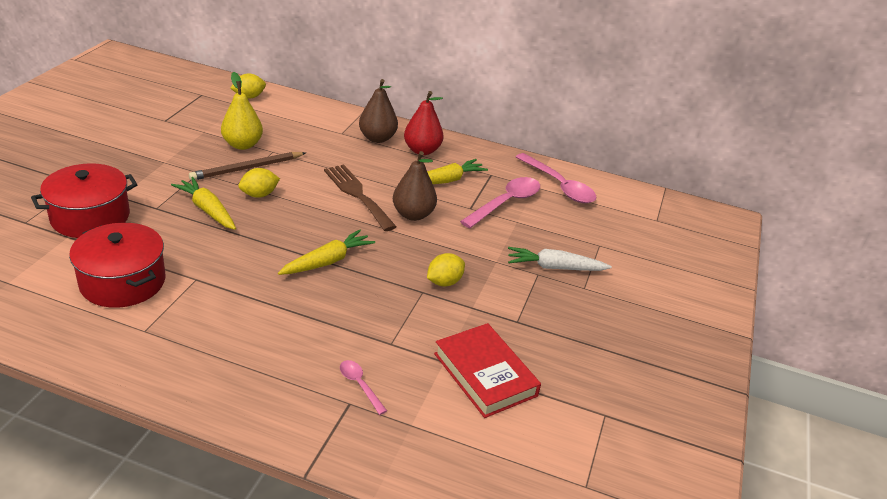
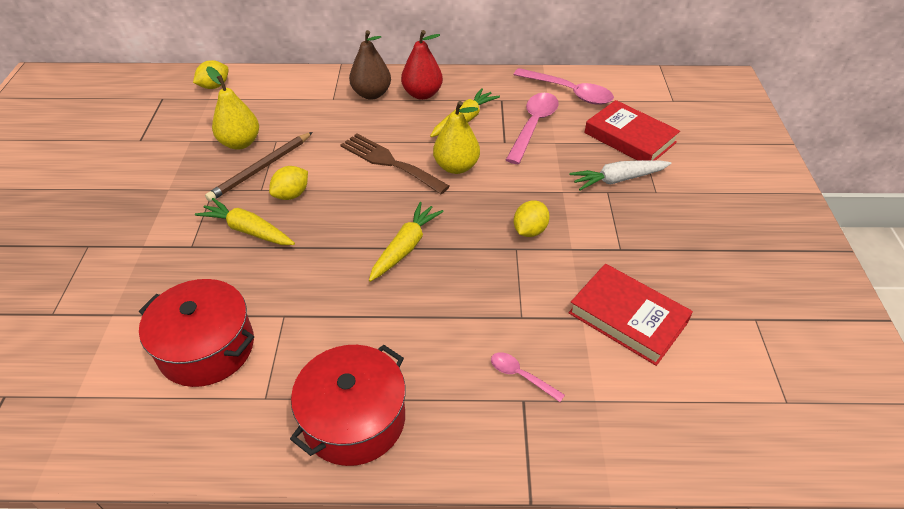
camera: 15 degrees left, 10 degrees up
(90, 217) = (124, 282): red pot -> red pot (354, 419)
(413, 214) = (456, 167): brown pear -> yellow pear
(591, 238) = (629, 138): none -> red book

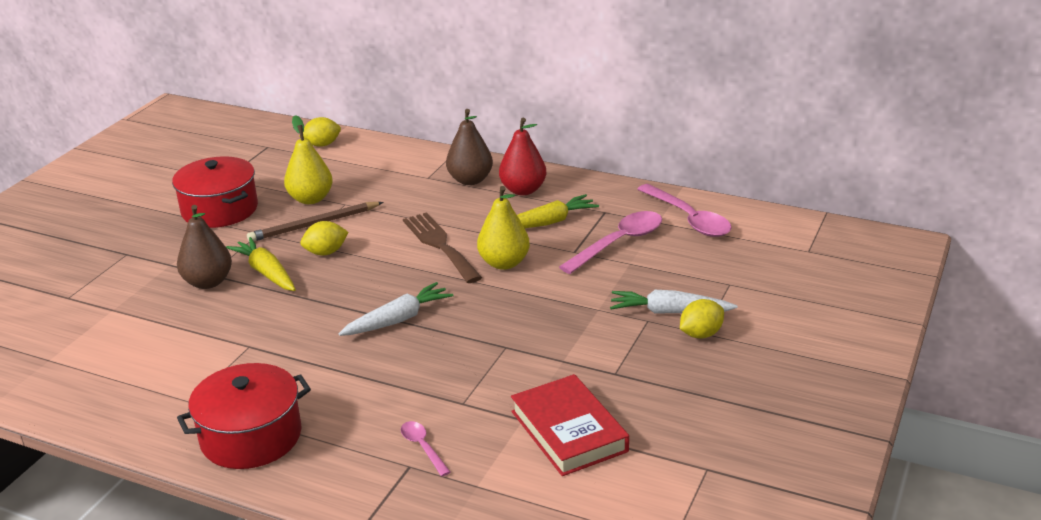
camera: 25 degrees right, 15 degrees down
(196, 256) = (208, 282): none -> brown pear
(207, 347) = (169, 353): red pot -> red pot (220, 210)
(405, 247) = (398, 319): yellow carrot -> white carrot
(529, 231) = (532, 335): yellow lemon -> yellow lemon (701, 334)
(629, 138) = (720, 276): red book -> none

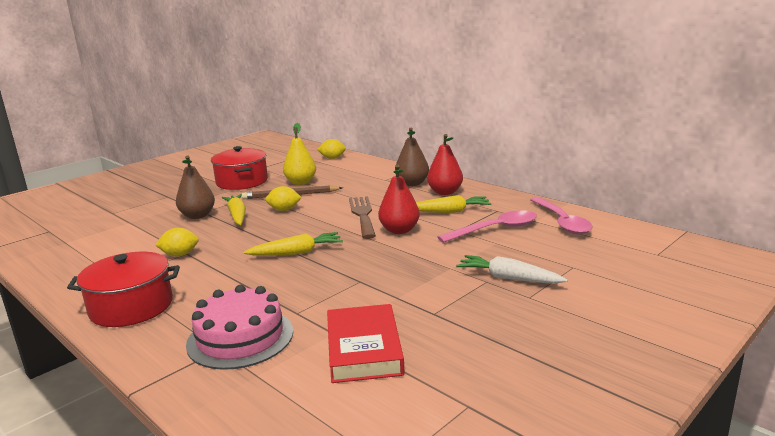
camera: 20 degrees right, 10 degrees down
(398, 319) = (297, 253): white carrot -> yellow carrot
(422, 447) = (240, 337): pink spoon -> pink cake
(504, 263) = (399, 230): yellow pear -> red pear
(701, 334) = (526, 298): yellow lemon -> yellow lemon (180, 255)

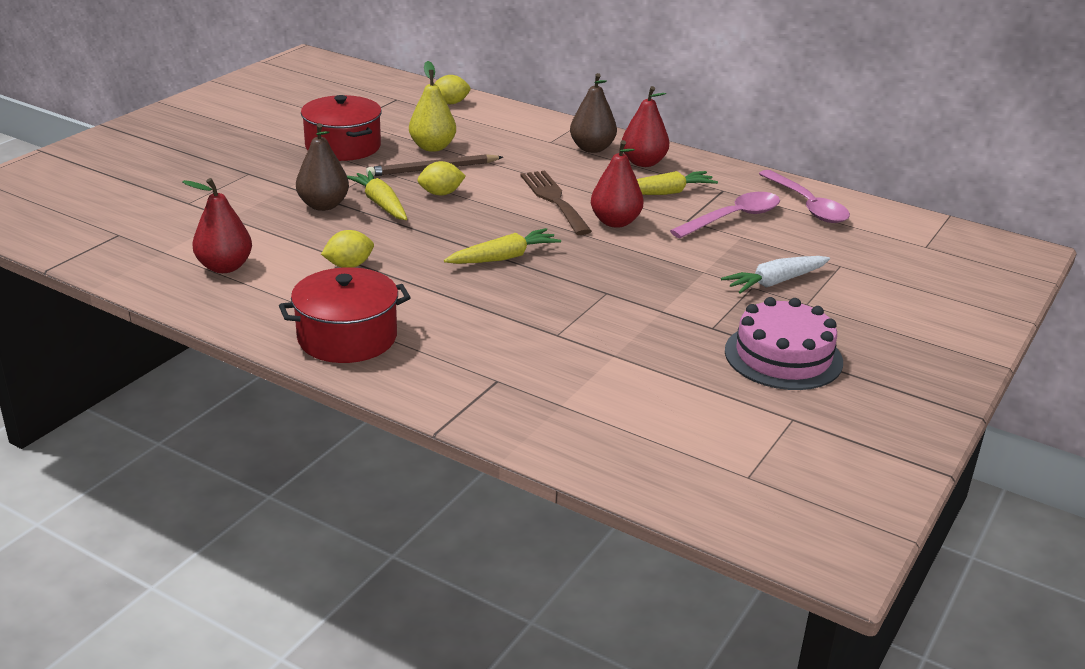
camera: 15 degrees left, 10 degrees up
(94, 253) = (225, 267): none -> red pear
(240, 337) = (512, 366): pink cake -> pink cake (783, 356)
(364, 349) = (659, 370): red book -> none
(508, 278) = (775, 282): white carrot -> white carrot turned 45 degrees counterclockwise

